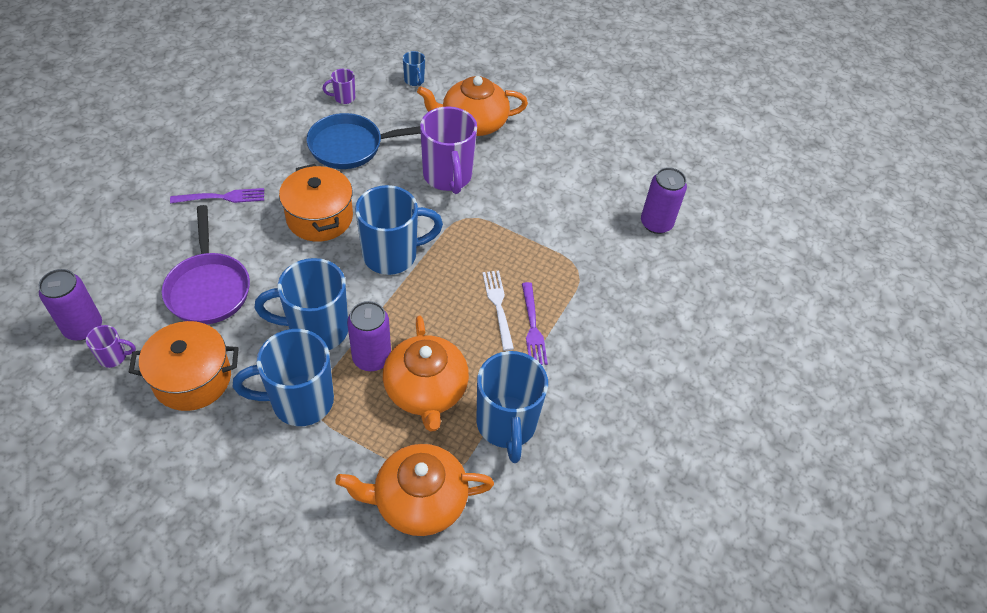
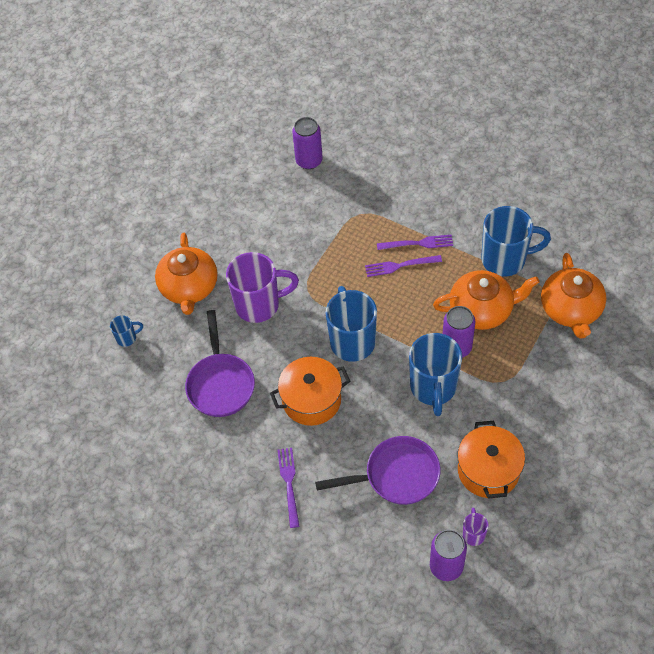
camera: 80 degrees left, 5 degrees up
(300, 401) = (500, 391): blue mug -> none
(343, 98) = (151, 397): purple mug -> none
(351, 146) = (220, 384): blue pan -> purple pan
(498, 306) = (400, 266): white fork -> purple fork

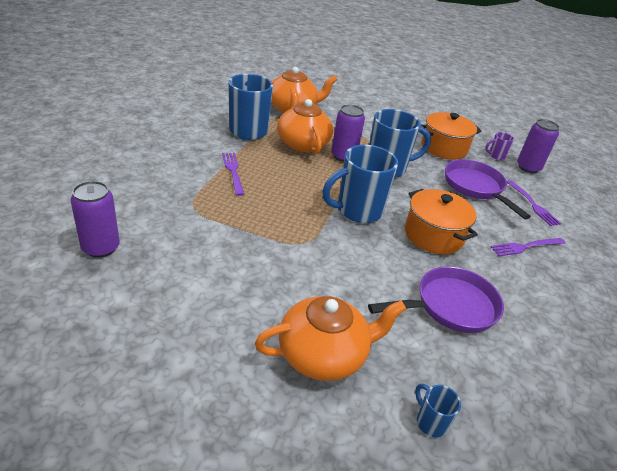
camera: 110 degrees left, 20 degrees down
(259, 305) = (333, 280): purple mug -> none
(400, 266) = (261, 182): purple fork -> purple fork (533, 204)

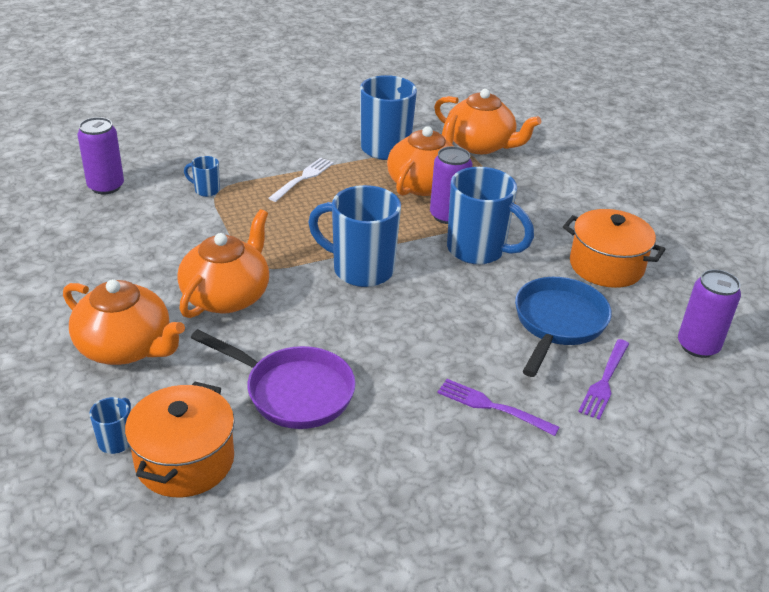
camera: 50 degrees right, 0 degrees up
(184, 211) = (206, 190): none -> blue mug
(233, 171) = (303, 178): purple fork -> white fork
(320, 274) = (227, 296): none -> orange teapot
(433, 235) = (400, 333): orange pot -> orange pot (185, 460)
(475, 187) = (558, 323): purple pan -> blue pan
(496, 156) = (672, 310): purple mug -> none

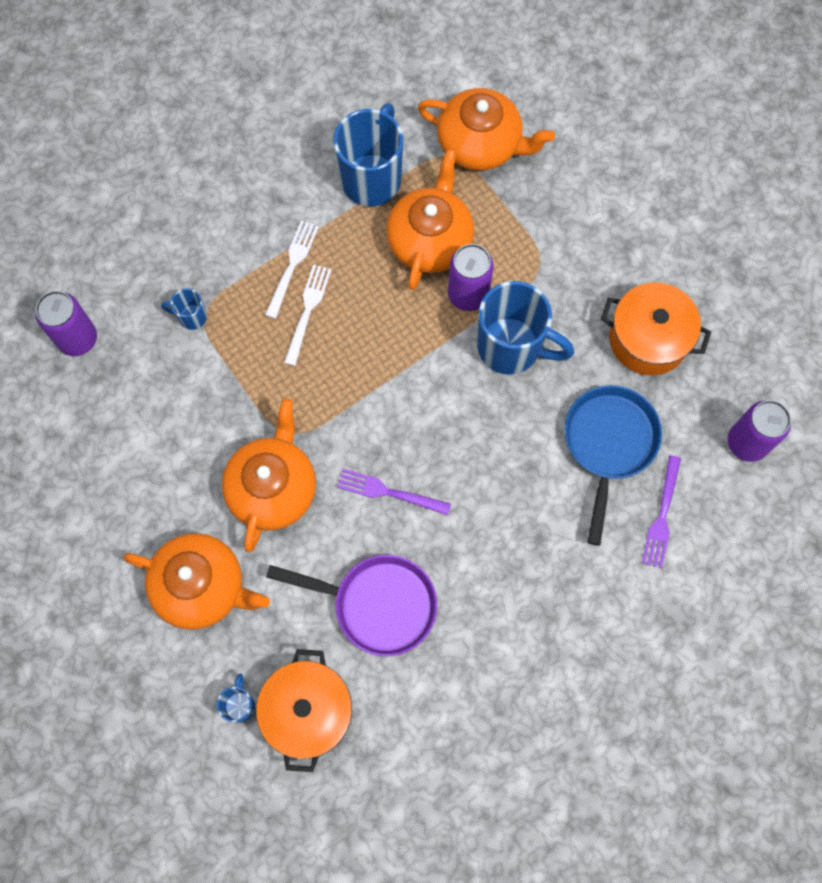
camera: 10 degrees left, 35 degrees up
(305, 202) = (307, 311): none -> white fork
(361, 270) = (396, 412): blue mug -> none
(492, 407) = (563, 577): purple fork -> purple fork (389, 492)

